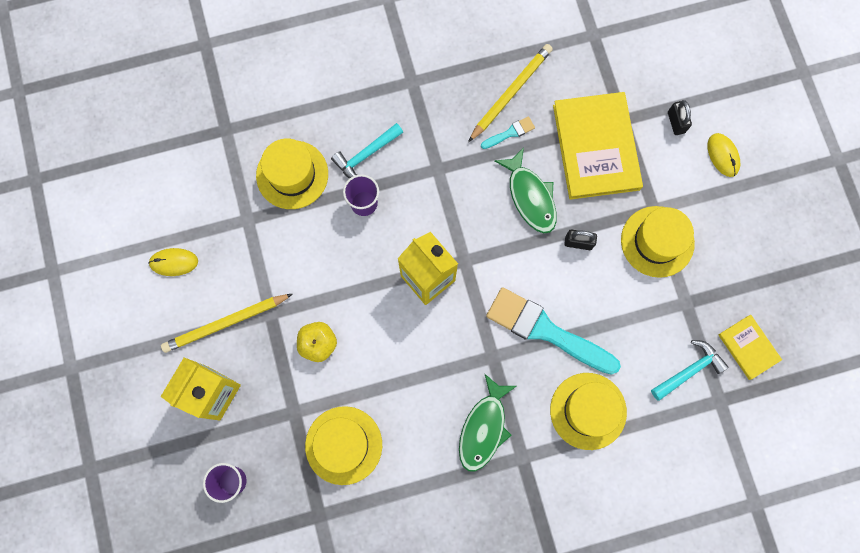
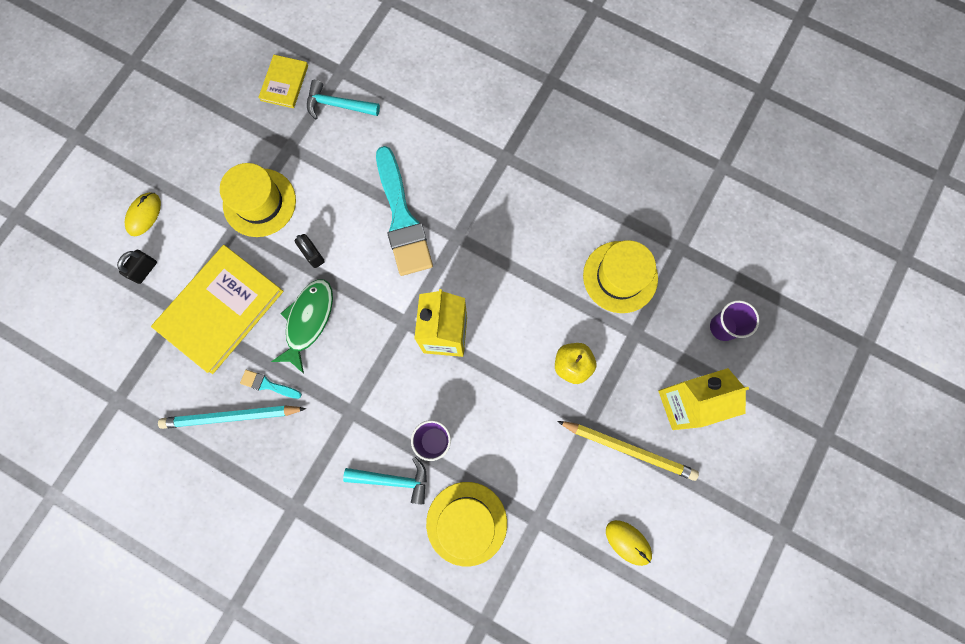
camera: 135 degrees left, 0 degrees up
(484, 428) = (511, 197): green fish -> none
(510, 93) = (231, 417): yellow pencil -> turquoise pencil
(588, 411) = (431, 143): yellow hat -> none

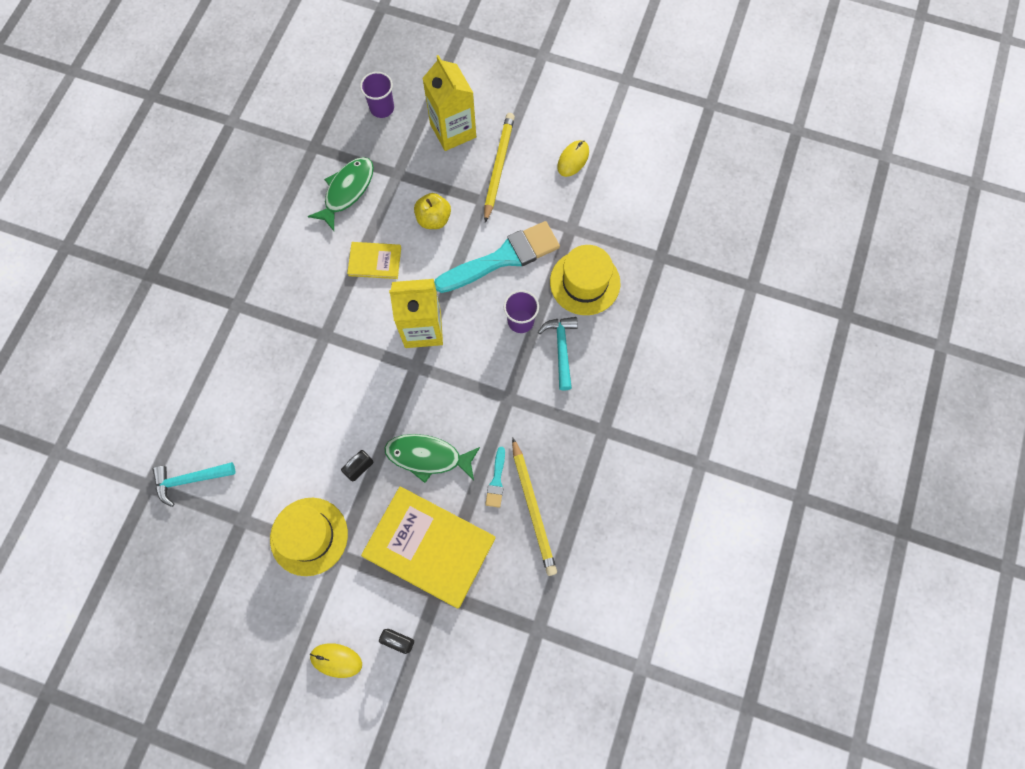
camera: 100 degrees left, 5 degrees down
(231, 417) = (533, 508): turquoise pencil -> yellow pencil
(284, 83) = (166, 544): yellow book -> yellow book (375, 261)
(338, 105) = (189, 480): turquoise hammer -> turquoise hammer turned 75 degrees clockwise
(402, 218) = (311, 389): turquoise brush -> turquoise brush (503, 258)
(620, 277) = (347, 191): yellow hat -> green fish

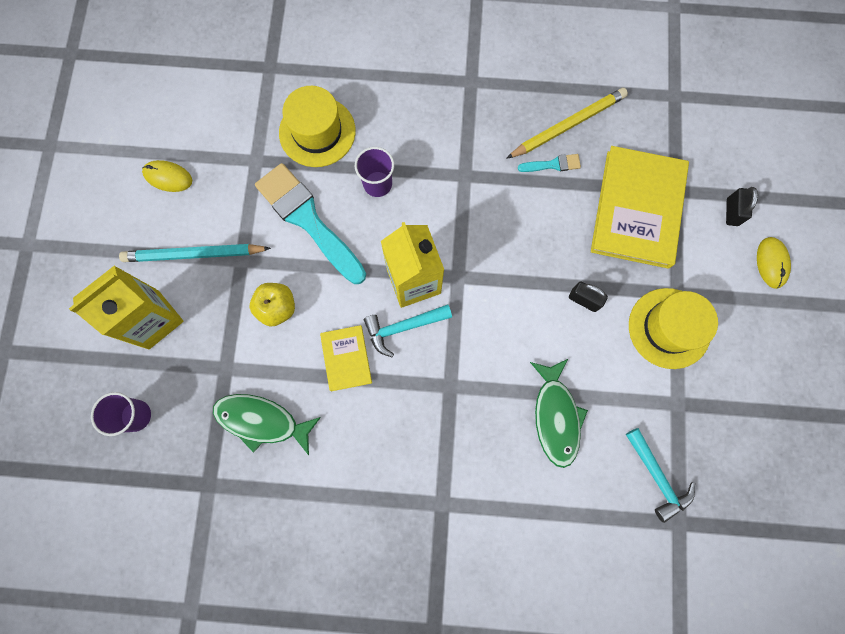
camera: 105 degrees left, 5 degrees up
(428, 457) = (550, 235): green fish -> green fish (556, 416)
(498, 167) = (194, 254): yellow pencil -> turquoise pencil
(561, 348) = (397, 137): turquoise hammer -> turquoise hammer (403, 327)

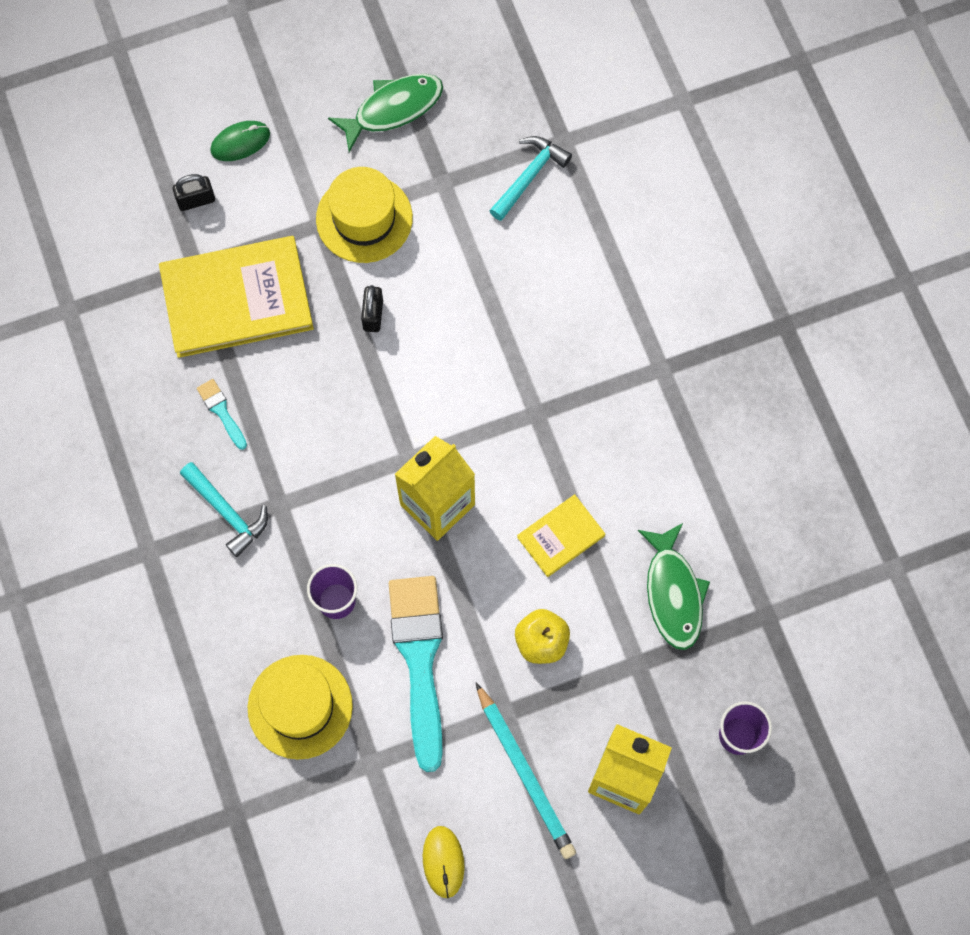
camera: 115 degrees left, 5 degrees down
(308, 220) = (419, 660): turquoise brush -> turquoise brush turned 150 degrees clockwise
(403, 327) = (496, 492): turquoise hammer -> turquoise hammer (227, 512)
(556, 416) = (516, 294): green fish -> green fish (393, 109)
(568, 125) = (161, 414): yellow pencil -> none
(771, 263) = (240, 142): yellow mouse -> green mouse

